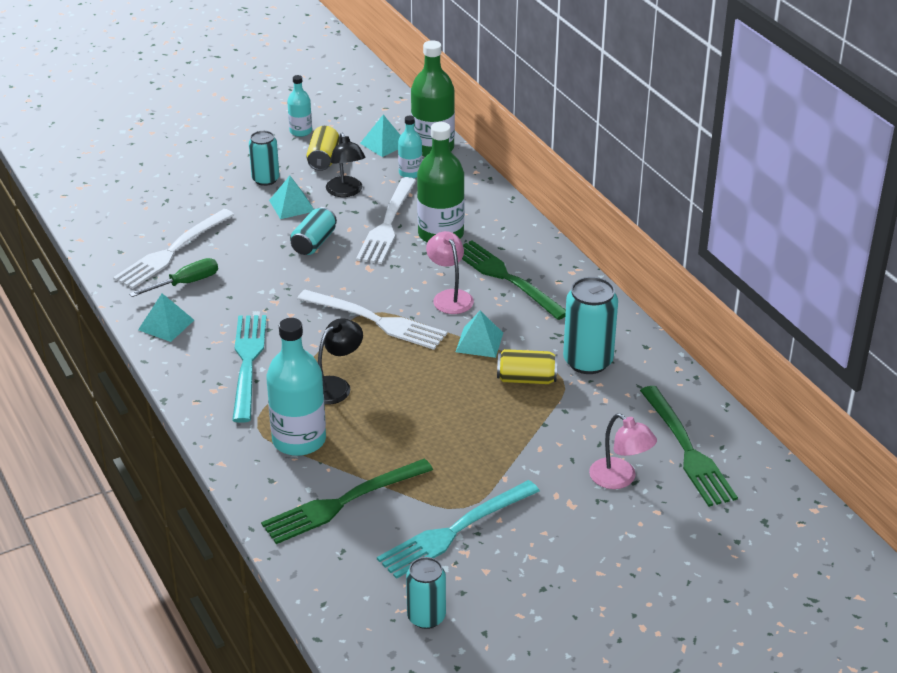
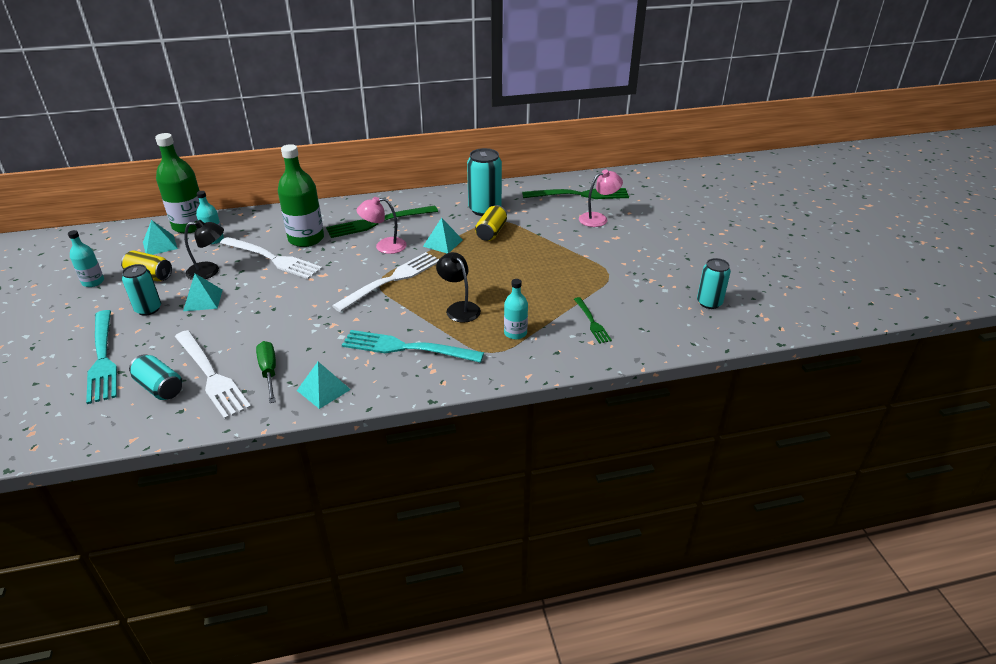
camera: 75 degrees left, 0 degrees up
(299, 440) = (515, 333): turquoise bottle -> turquoise bottle, size x0.54
(314, 243) = (267, 295): turquoise can -> turquoise can (160, 388)
(342, 503) = (592, 322): green fork -> green fork, size x0.54
(454, 531) = (631, 281): turquoise fork -> turquoise fork (103, 359)

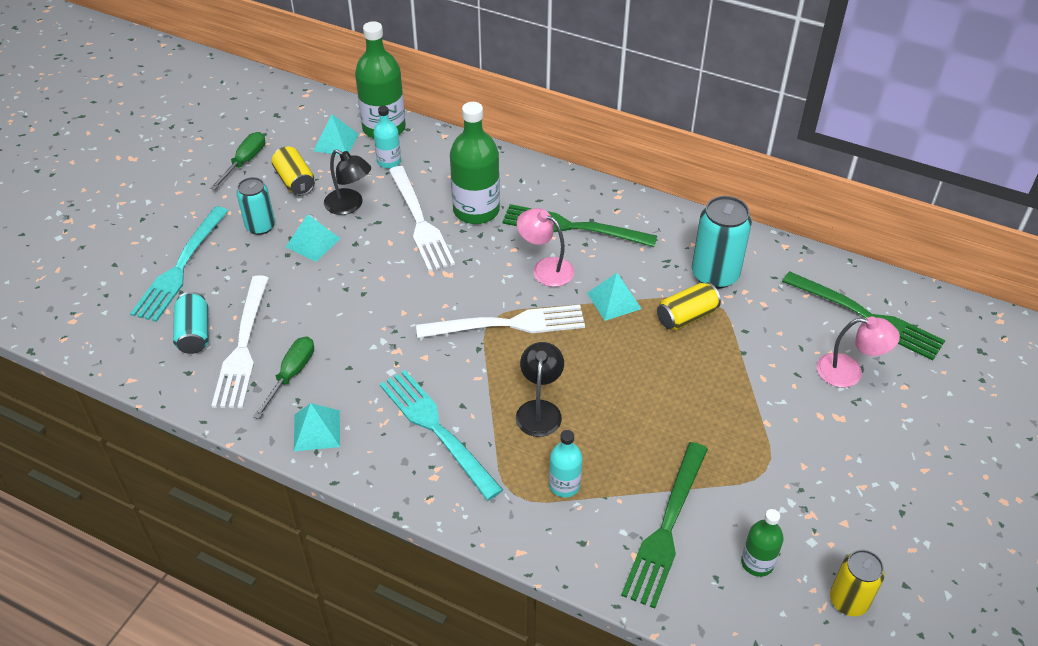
camera: 40 degrees right, 10 degrees up
(93, 282) = (245, 162): turquoise bottle -> green screwdriver
(592, 322) = (666, 529): green fork -> green fork, size x1.84
(652, 311) = (757, 563): none -> green bottle
(709, 303) = (848, 601): turquoise can -> yellow can

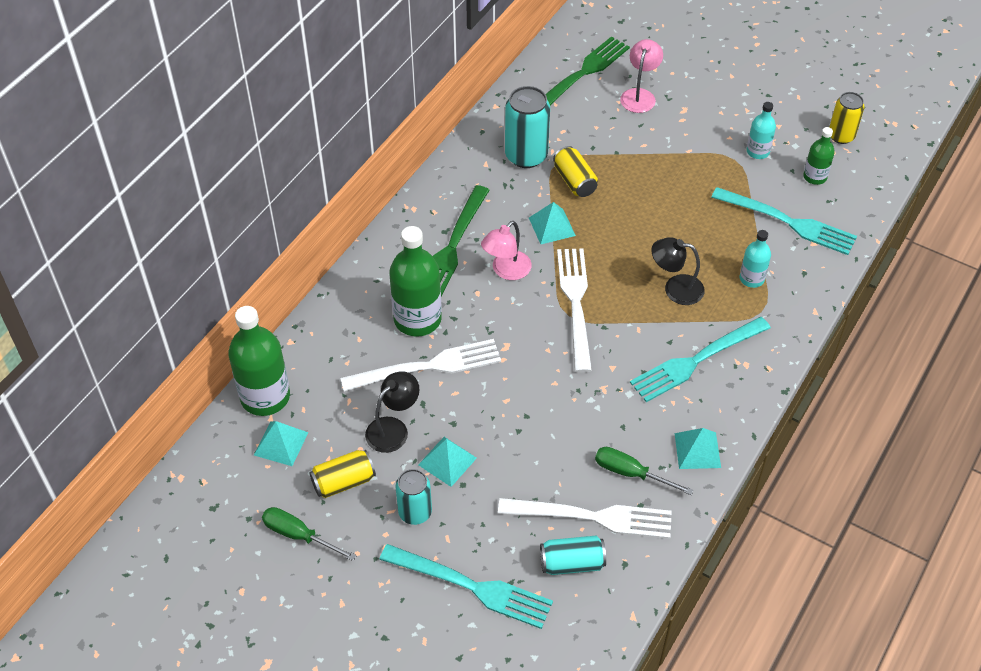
camera: 85 degrees left, 5 degrees up
(389, 161) = (325, 392): turquoise bottle -> turquoise bottle (757, 151)
(666, 529) = (789, 222): green fork -> turquoise fork

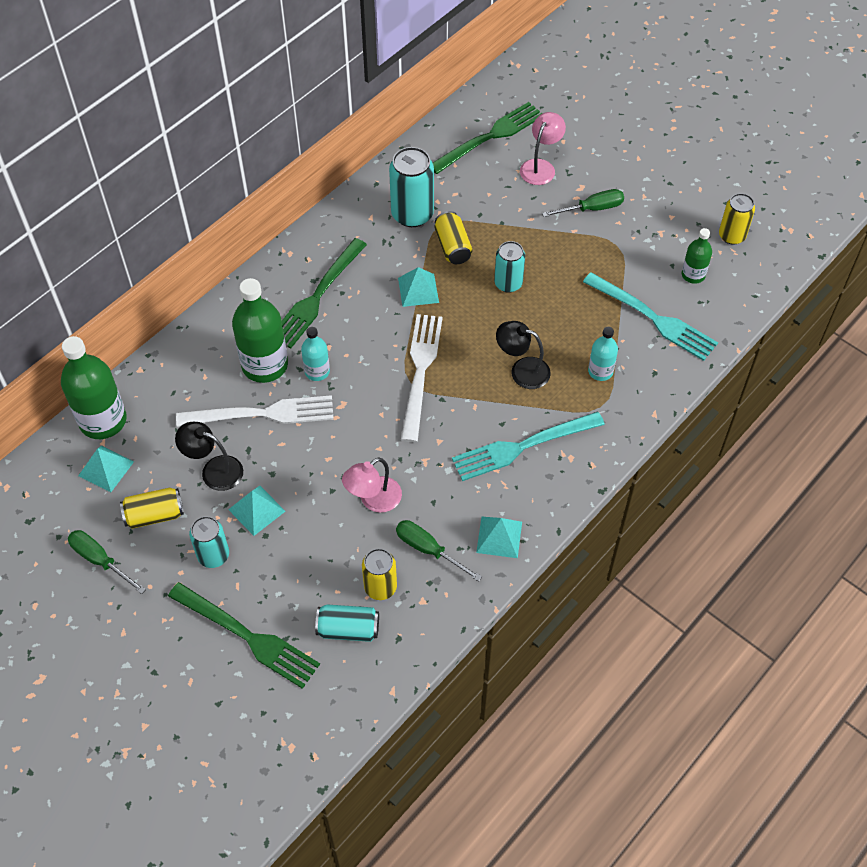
camera: 10 degrees right, 5 degrees up
(393, 428) = (214, 470): black lamp -> black lamp turned 120 degrees counterclockwise
(472, 587) = (248, 637): turquoise fork -> green fork
(506, 271) = (362, 329): pink lamp -> pink lamp (373, 500)
(593, 517) = (380, 587): white fork -> yellow can
(638, 208) = (508, 283): none -> turquoise can
(700, 128) = (592, 209): none -> green screwdriver
(757, 151) = (643, 241): turquoise bottle -> turquoise bottle (317, 371)

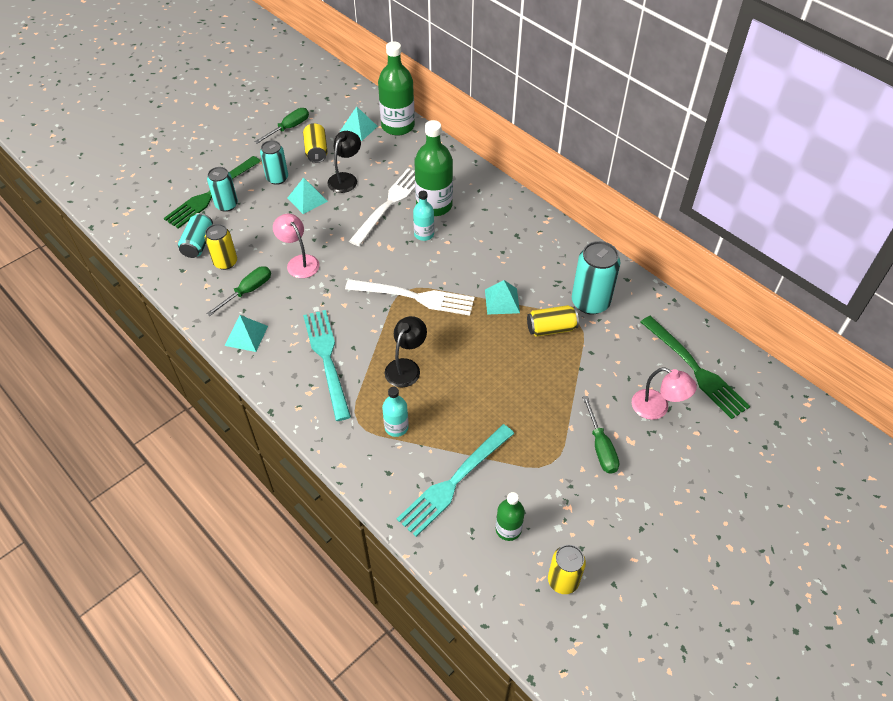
camera: 95 degrees right, 5 degrees down
(263, 413) = (389, 204): white fork -> white fork turned 150 degrees counterclockwise
(317, 297) = (498, 236): green fork -> none
(508, 283) = (506, 366): turquoise can -> turquoise can (226, 205)

